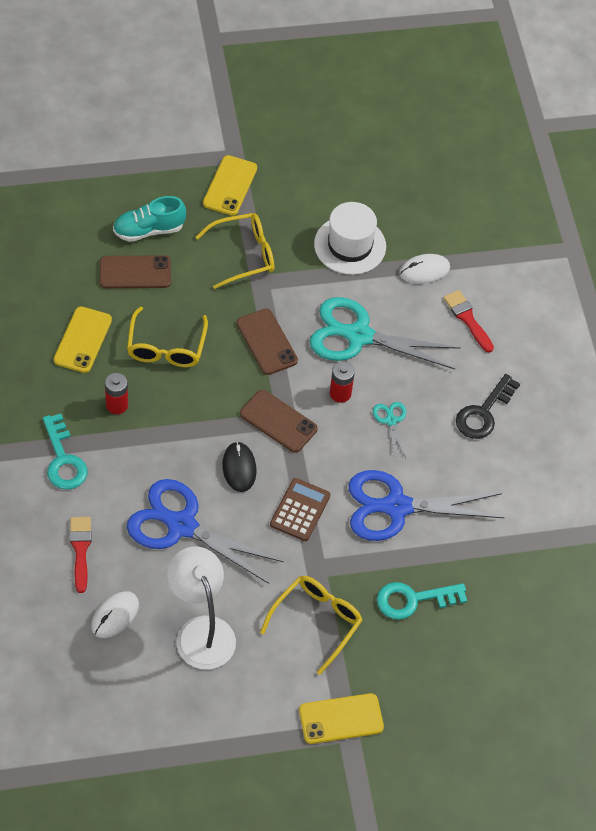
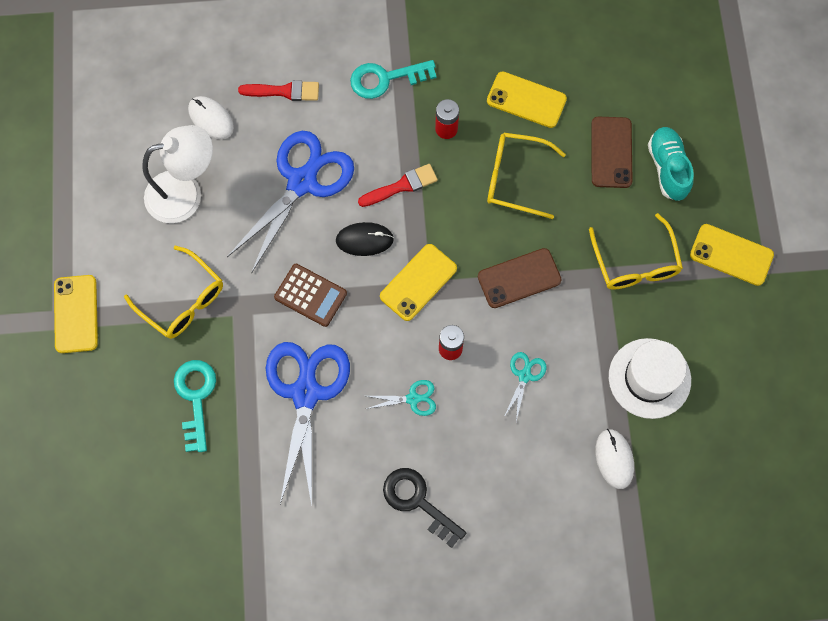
camera: 100 degrees right, 15 degrees up
(278, 421) = (418, 282): brown phone -> yellow phone
(359, 336) = (524, 376): turquoise scissors -> turquoise scissors, size x0.43
(467, 319) = (545, 500): red brush -> red brush (401, 186)

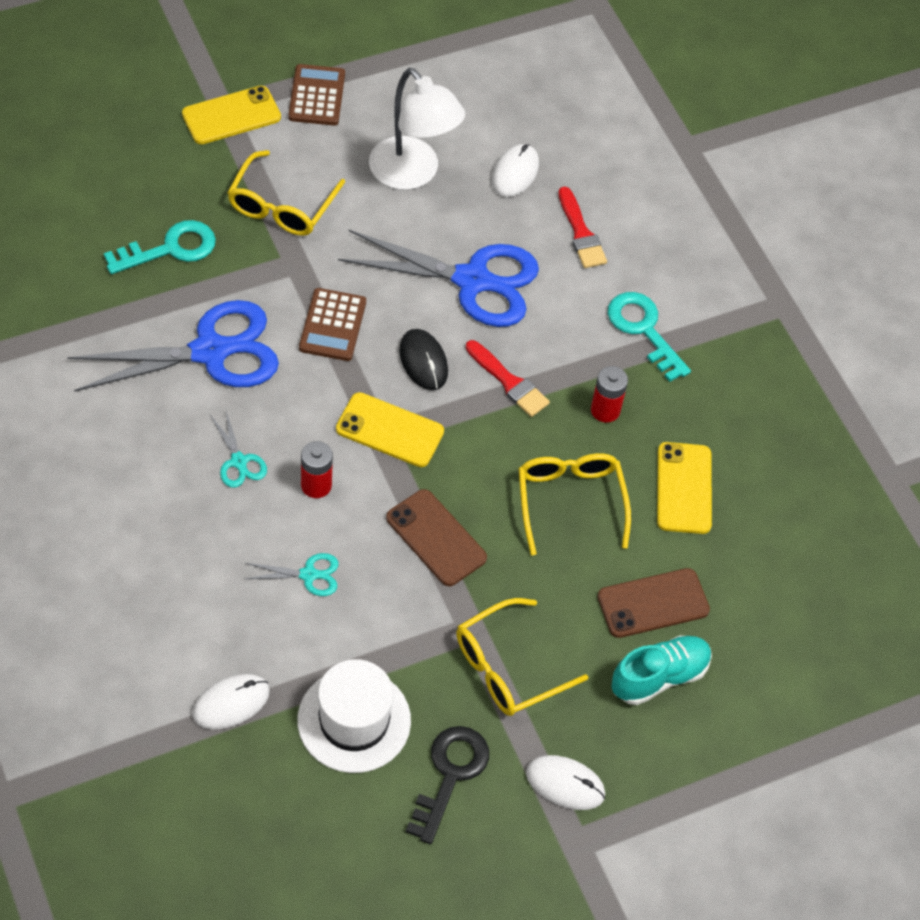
camera: 65 degrees right, 15 degrees down
(79, 242) = (317, 96): none -> brown calculator
(418, 502) = (111, 498): black key -> black key (450, 775)
(731, 255) = (565, 784): yellow phone -> white mouse

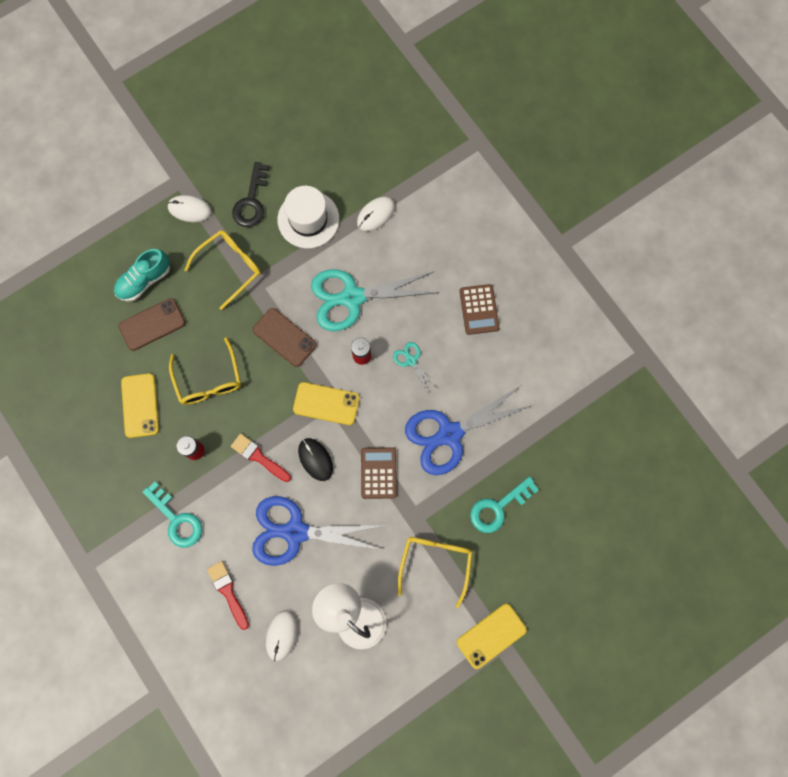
camera: 175 degrees right, 20 degrees up
(308, 575) = (352, 297): turquoise scissors -> turquoise scissors, size x2.30
(317, 96) = (436, 671): brown calculator -> brown calculator (479, 309)

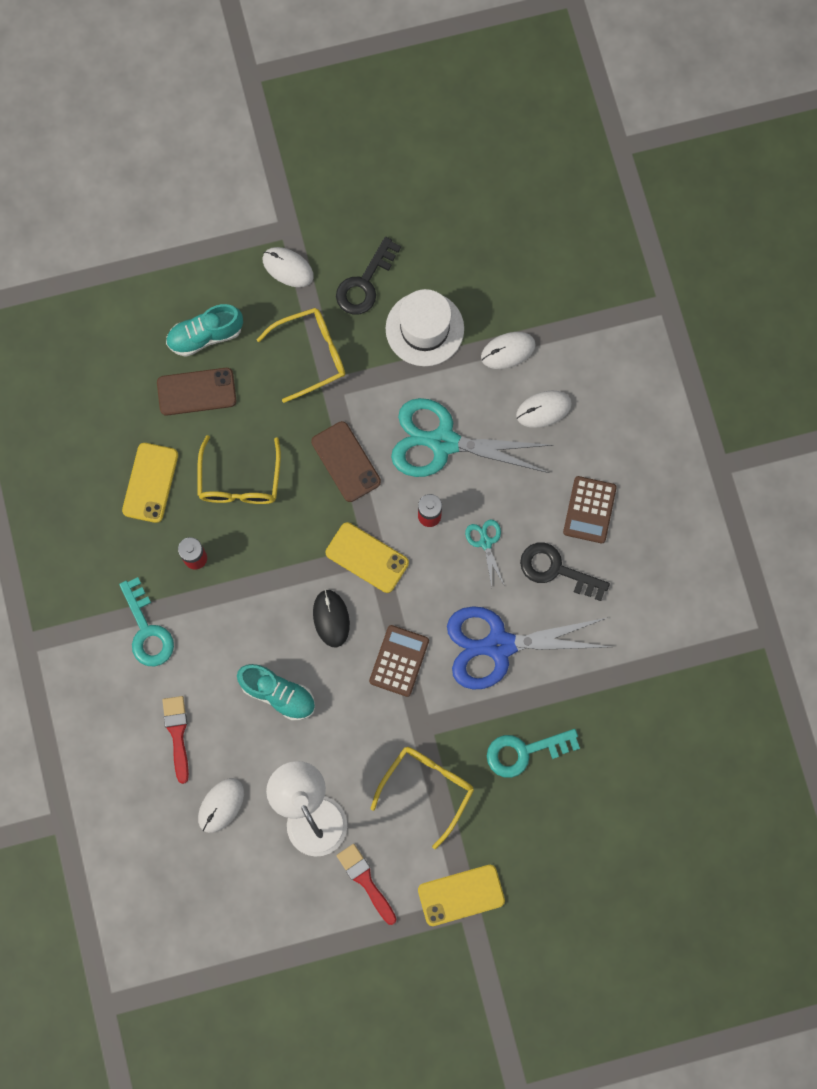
camera: 20 degrees right, 0 degrees up
(258, 457) = (266, 592): red brush -> red brush (365, 881)
(295, 532) = (278, 694): blue scissors -> turquoise shoe
(418, 248) = (543, 409): none -> white mouse
(471, 362) = (556, 570): none -> black key

